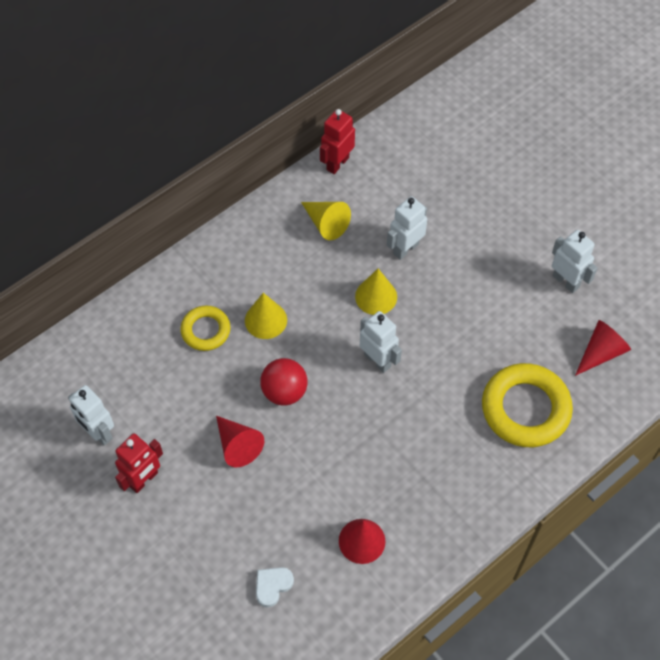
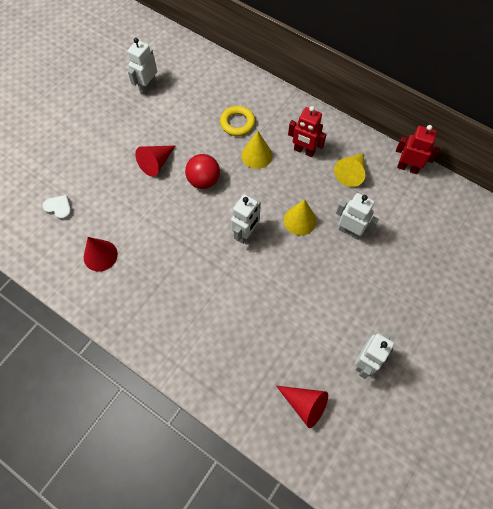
camera: 75 degrees right, 5 degrees up
(144, 480) = (121, 119): red robot -> red robot (304, 151)
(525, 409) = (234, 350): yellow ring -> none

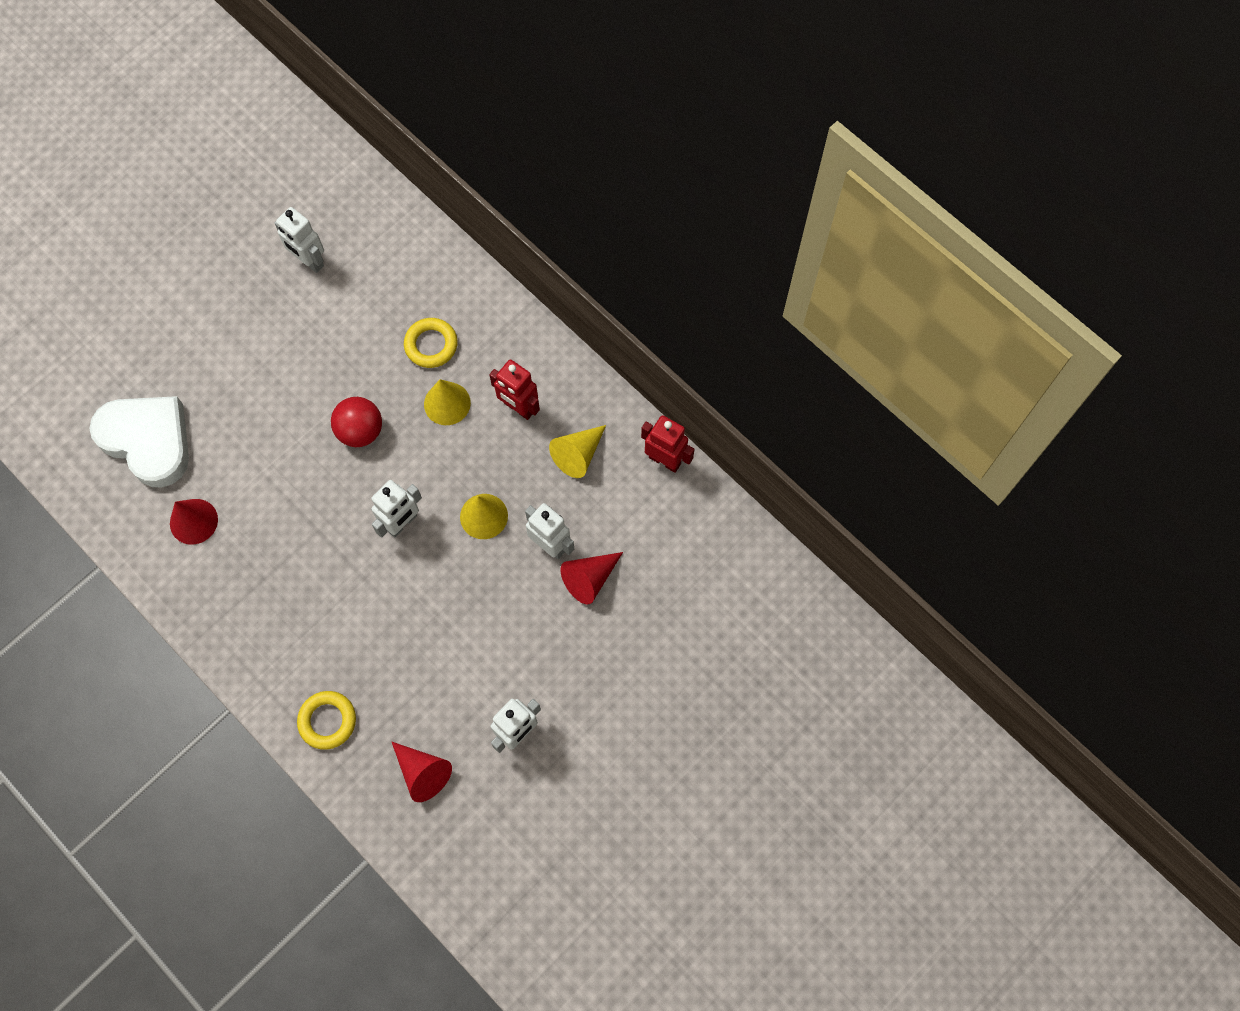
camera: 10 degrees right, 5 degrees up
(59, 208) = (148, 441): white heart -> white heart, size x2.44
(147, 87) = (309, 261): white robot -> white robot turned 90 degrees counterclockwise
(156, 163) = (298, 392): red cone -> red cone (590, 579)
(225, 378) = (327, 721): none -> yellow ring

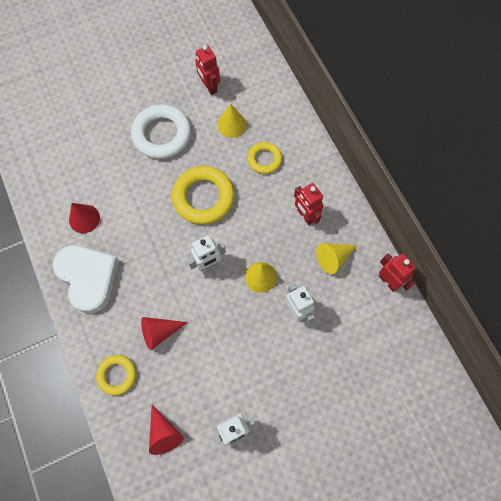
camera: 20 degrees right, 0 degrees up
(148, 441) = (76, 161): white heart -> white heart (88, 278)
(263, 358) = (162, 134): none -> white ring
(309, 261) = (209, 87): white robot -> red robot
(360, 431) = (203, 197): red ball -> yellow ring
(447, 403) = (262, 198): yellow cone -> yellow cone (231, 125)
(590, 579) = (315, 342): red cone -> red cone (159, 332)

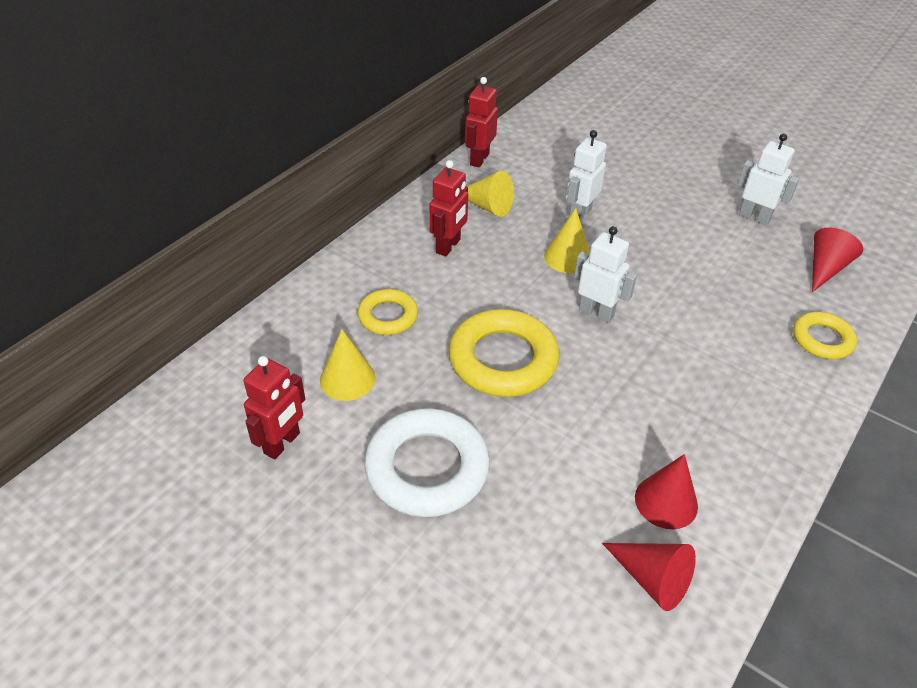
camera: 120 degrees left, 25 degrees down
(88, 278) = (746, 440): white heart -> none
(159, 332) = (729, 322): red cone -> red cone (652, 579)

